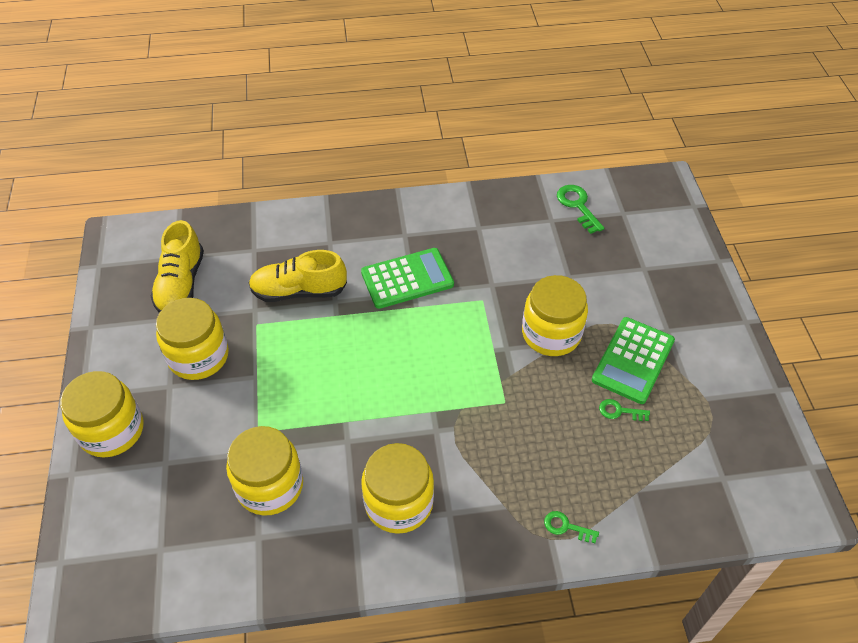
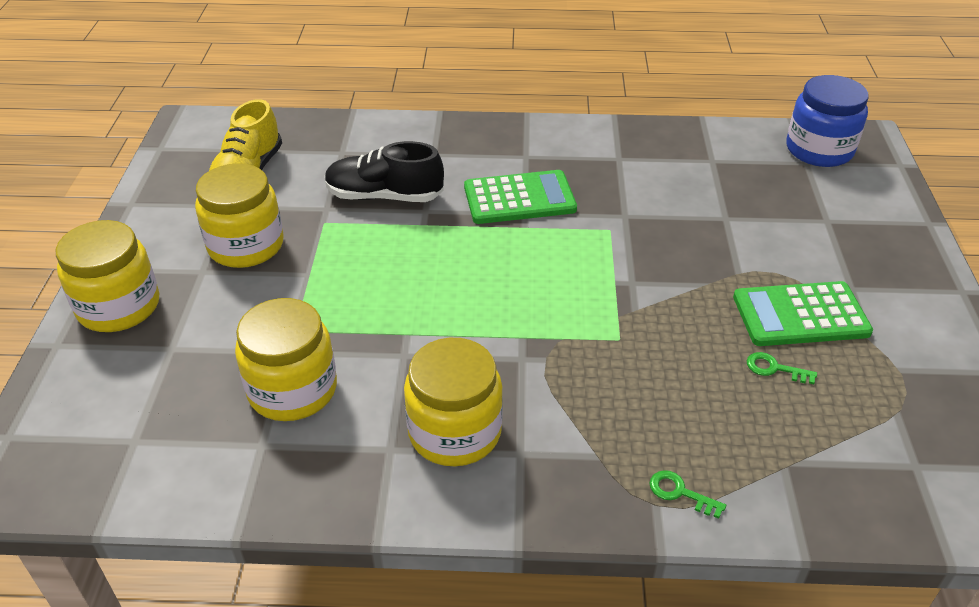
camera: 10 degrees right, 10 degrees down
(299, 291) = (384, 196): yellow shoe -> black shoe
(551, 333) = (693, 274): yellow jar -> none
(577, 206) = (748, 150): green key -> none
(632, 199) = (819, 150): none -> blue jar
(633, 360) = (800, 315): green calculator -> green calculator turned 45 degrees clockwise

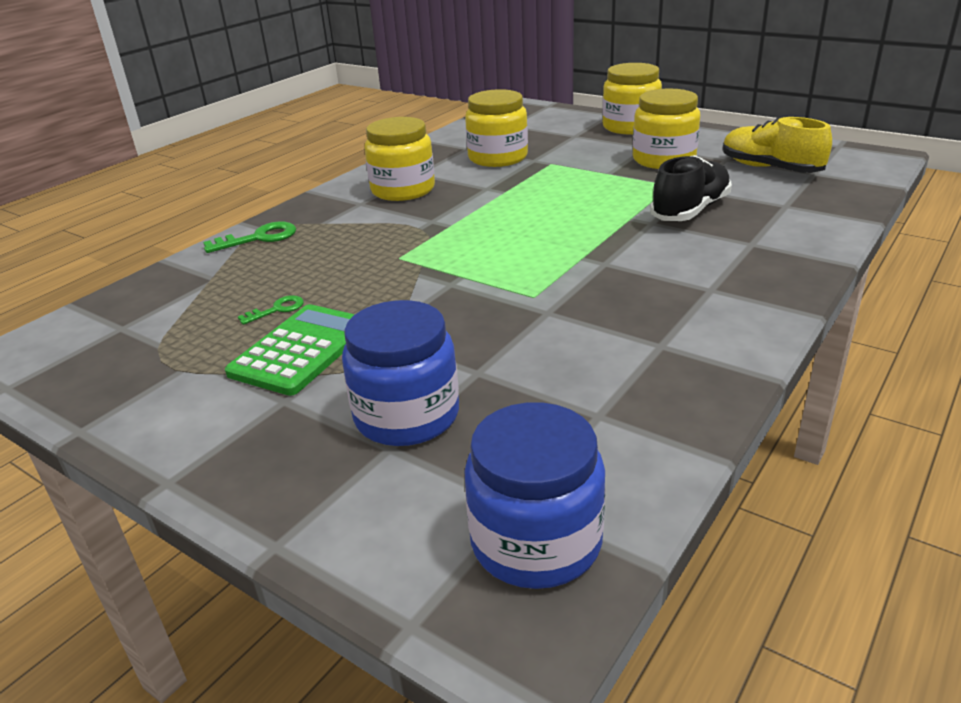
camera: 125 degrees right, 10 degrees down
(519, 198) = (631, 266): green calculator -> none
(680, 493) = (258, 238): green key -> green key, size x1.63
(797, 227) = (407, 416): none -> blue jar

